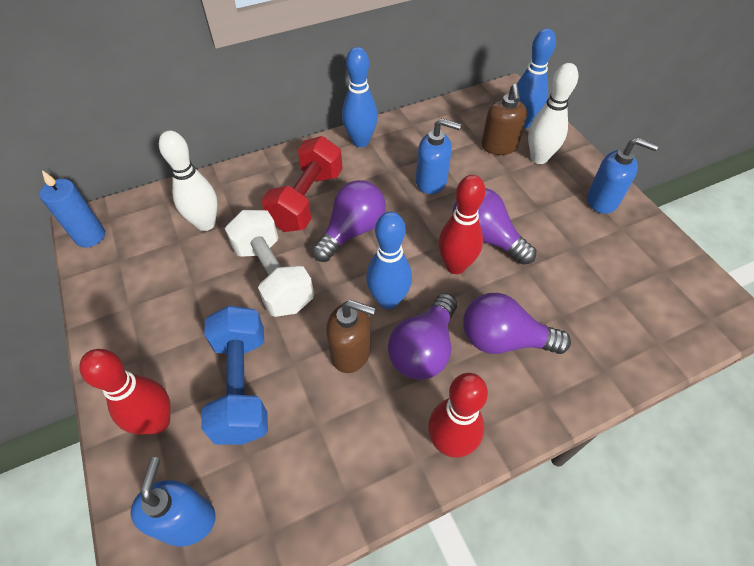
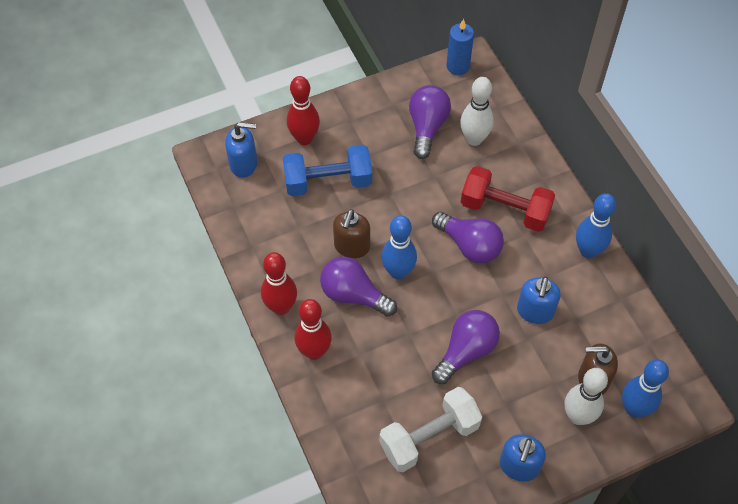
camera: 90 degrees right, 5 degrees up
(273, 276) = (420, 192): white dumbbell -> white dumbbell (429, 437)
(455, 266) = (433, 324): red bowling pin -> red bowling pin (314, 351)
(503, 340) = (360, 352): purple light bulb -> purple light bulb (427, 127)

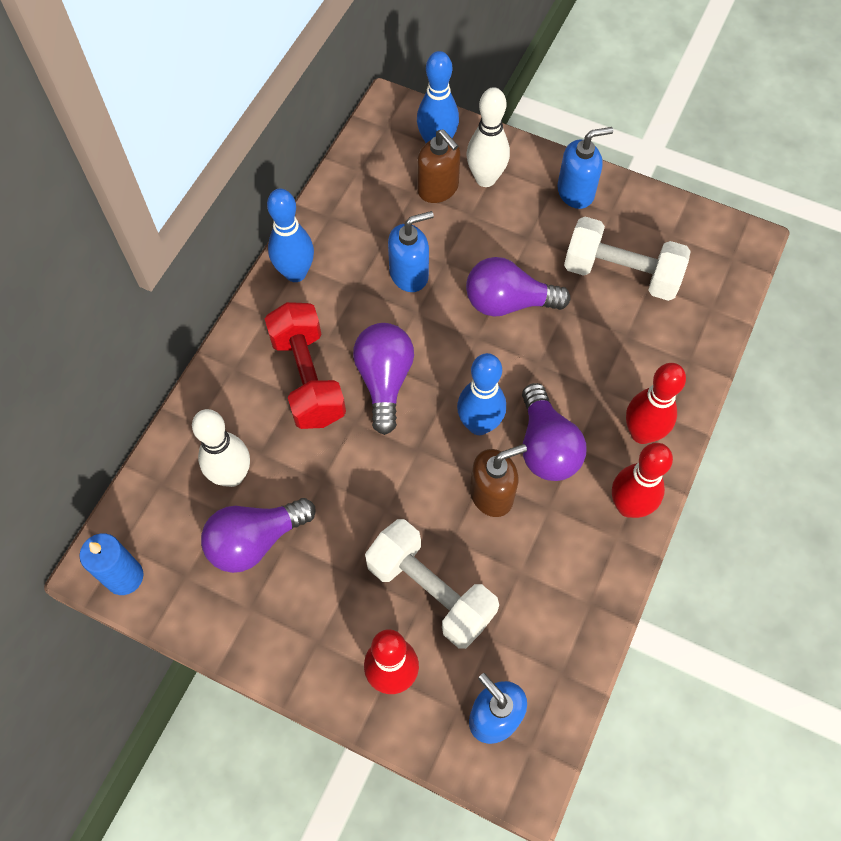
camera: 130 degrees left, 5 degrees up
(328, 182) = (431, 591): blue dumbbell -> white dumbbell

